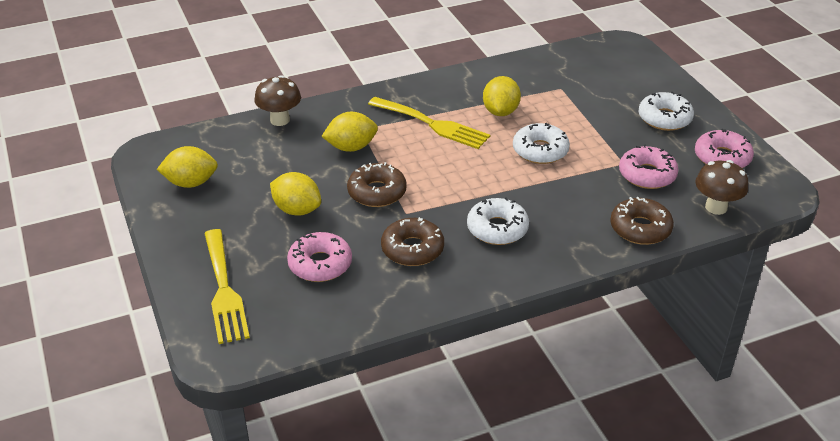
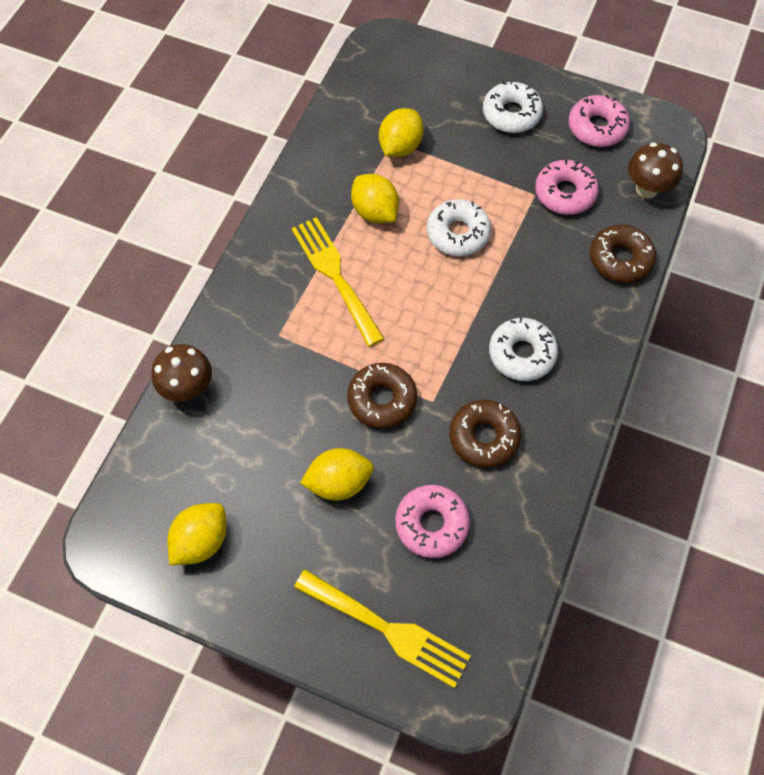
camera: 45 degrees left, 25 degrees up
(351, 147) = (296, 365): yellow lemon -> yellow lemon (400, 147)
(432, 124) = (335, 275): yellow fork -> yellow fork turned 105 degrees counterclockwise

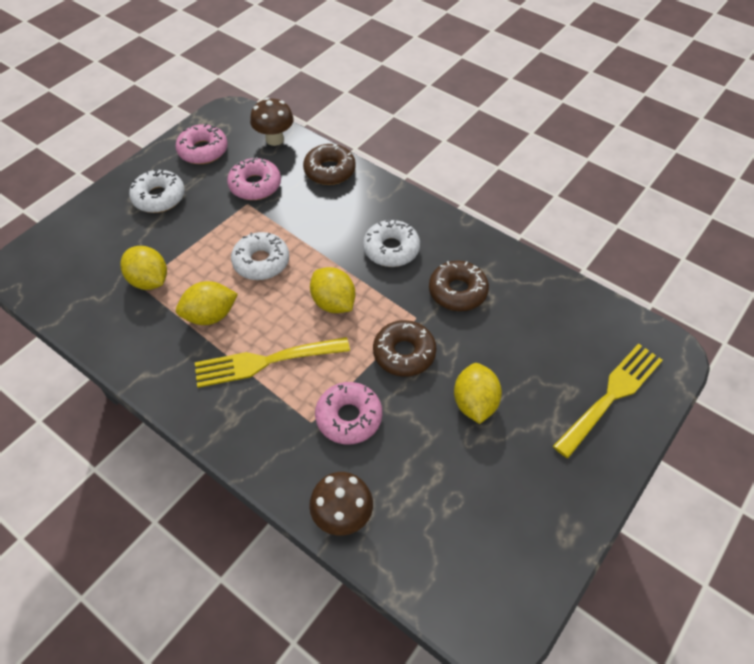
camera: 75 degrees left, 10 degrees down
(201, 540) = (509, 532): yellow lemon -> yellow lemon (333, 303)
(431, 524) = (525, 344): pink donut -> pink donut (349, 417)

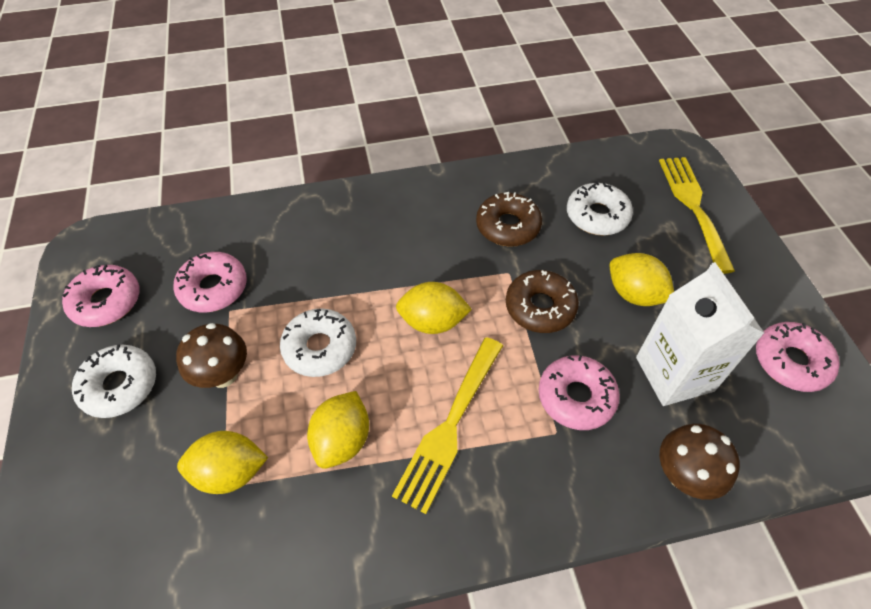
camera: 50 degrees left, 0 degrees up
(274, 139) = (173, 233): brown mushroom -> brown mushroom (223, 375)
(329, 170) = (268, 219): brown donut -> none
(391, 249) = (414, 238): white donut -> white donut (597, 216)
(425, 467) = (674, 374): none -> white carton
(514, 543) = (791, 362): none -> pink donut

